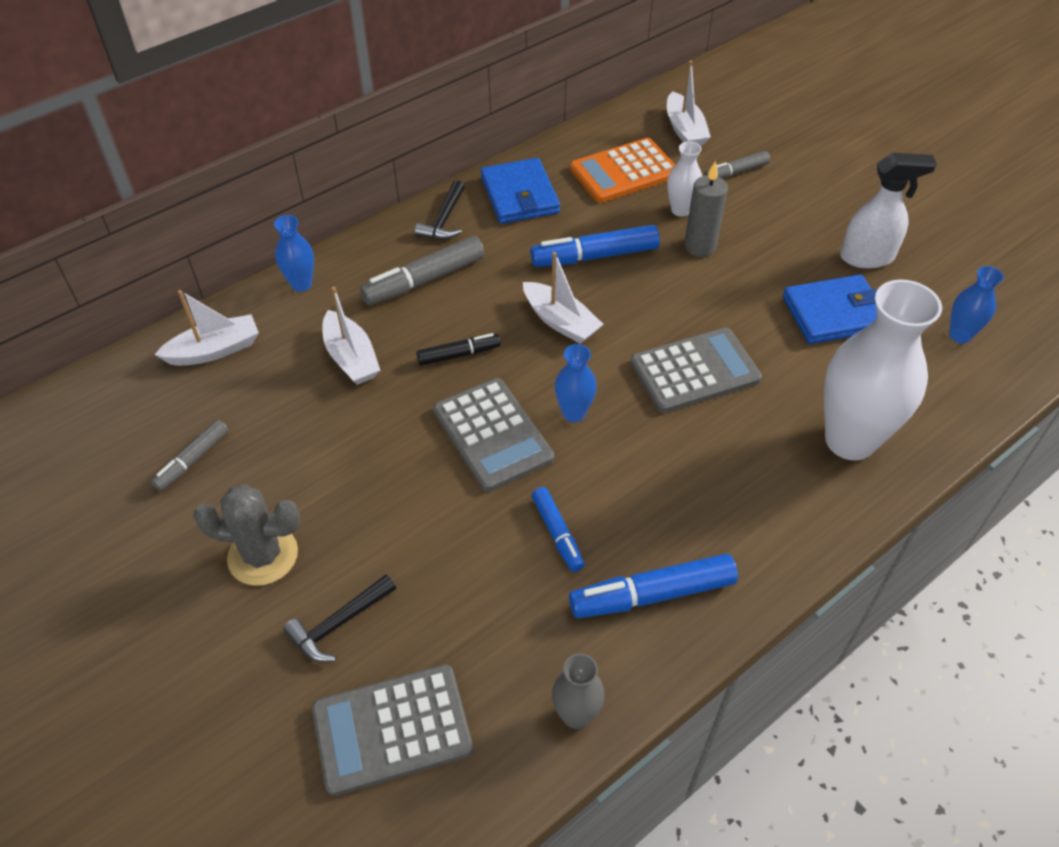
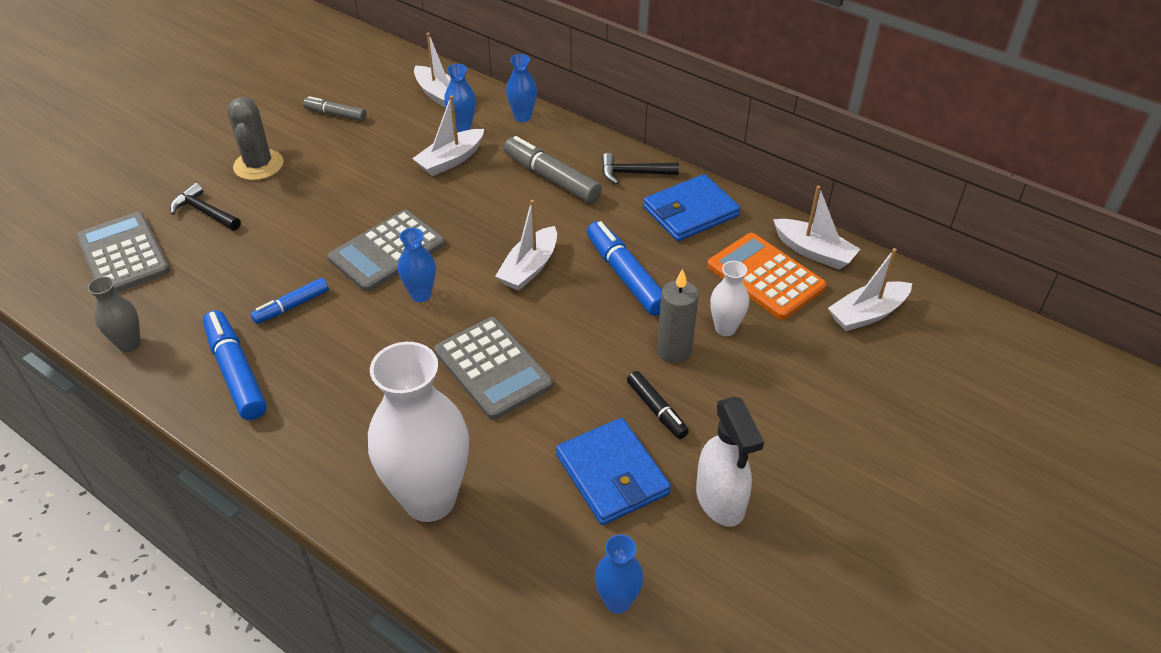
camera: 75 degrees right, 5 degrees down
(291, 338) = (462, 127): none -> blue vase
(459, 354) = (470, 215): black marker -> black marker (656, 410)
(601, 137) = (813, 252): none -> white boat
(735, 172) = (815, 366): grey marker -> none

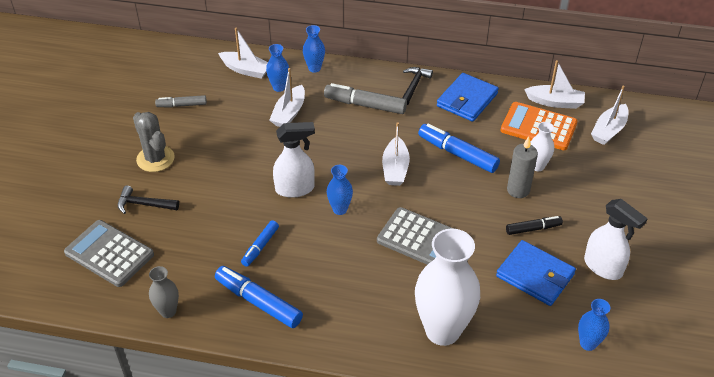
camera: 25 degrees left, 0 degrees up
(387, 251) = (295, 189): grey calculator -> white spray bottle
(633, 173) = (414, 85): black hammer -> black hammer turned 135 degrees clockwise
(656, 410) = (533, 229): black marker -> black marker turned 45 degrees counterclockwise

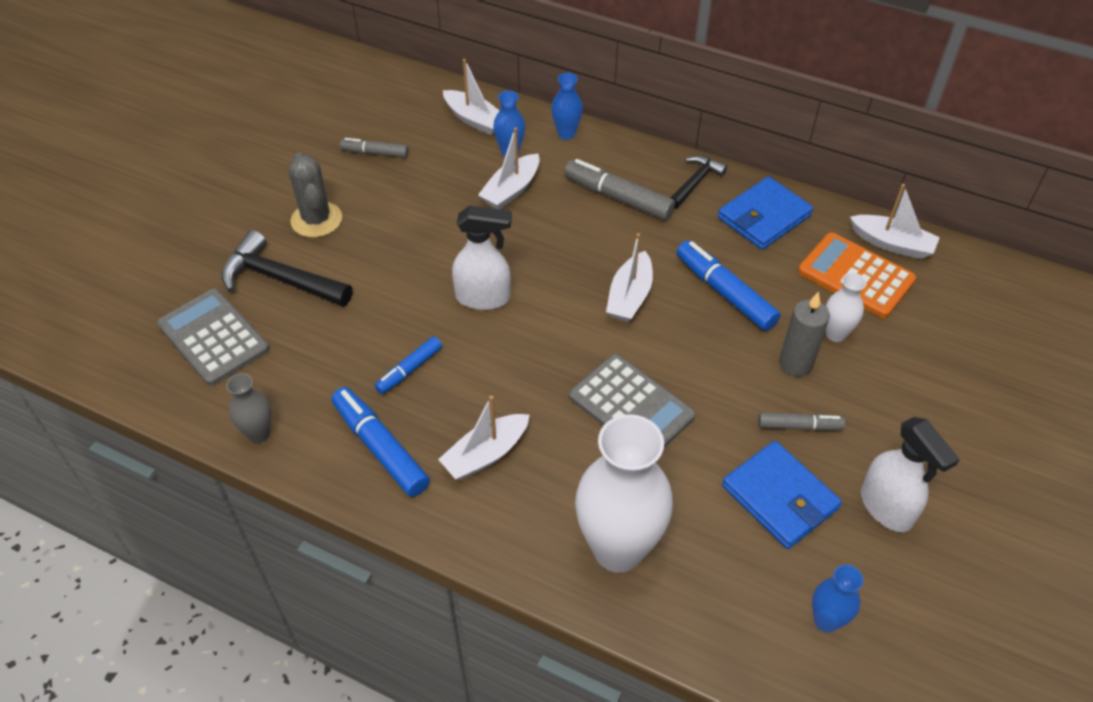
camera: 15 degrees right, 5 degrees up
(144, 204) = (280, 279): black hammer -> black hammer, size x1.63
(340, 209) = (534, 339): blue vase -> none
(533, 229) = (799, 426): black marker -> grey marker
(608, 130) = (960, 301): white boat -> white boat (485, 454)

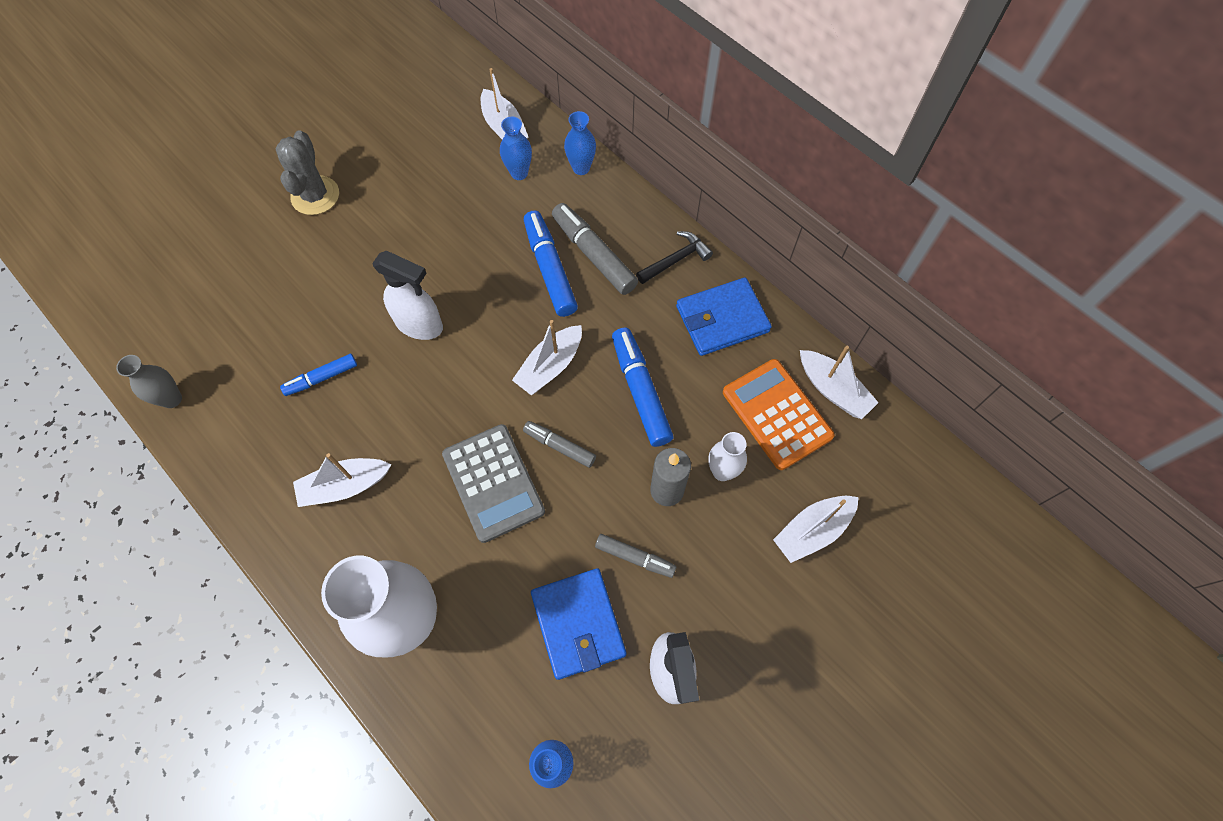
camera: 20 degrees right, 15 degrees up
(213, 337) = (177, 290): grey calculator -> none
(280, 279) = (257, 248): black hammer -> none
(375, 153) = (398, 139): grey marker -> grey marker (559, 446)
(380, 448) = (261, 448): blue marker -> blue marker (550, 269)
(511, 190) = (500, 216): white boat -> white boat (812, 531)

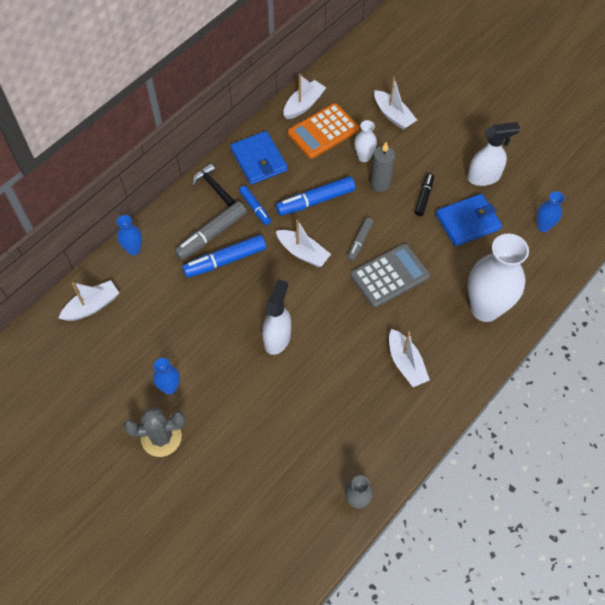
camera: 95 degrees left, 5 degrees down
(321, 378) = (327, 396): blue marker -> blue marker (255, 208)
(519, 173) = (138, 290): blue vase -> blue vase (170, 388)
(635, 557) = (424, 197): grey marker -> black marker

